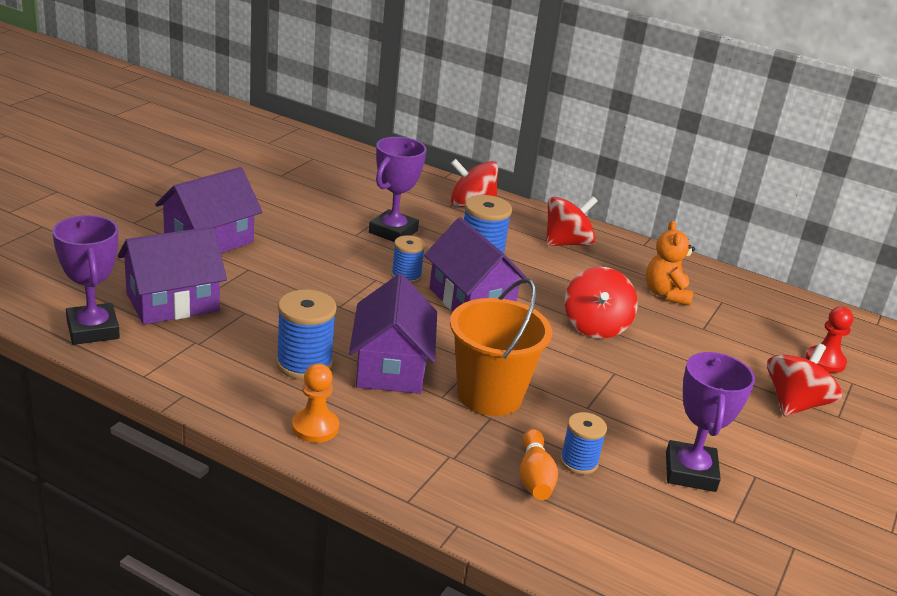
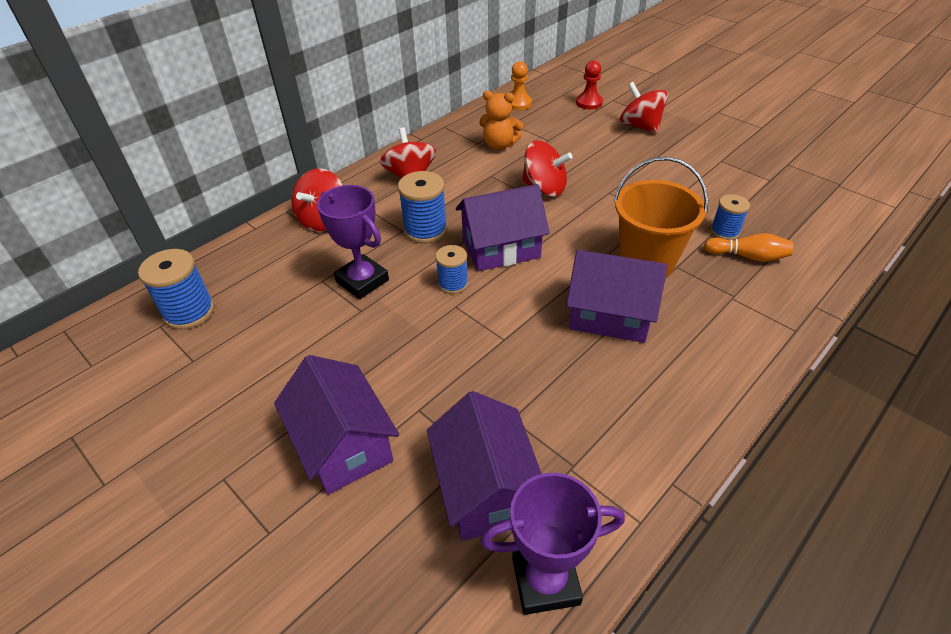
camera: 70 degrees left, 15 degrees up
(304, 364) = (609, 376): blue spool -> blue spool (189, 312)
(315, 427) = (710, 378): orange pawn -> orange pawn (518, 103)
(690, 472) = (724, 185): purple trophy -> none

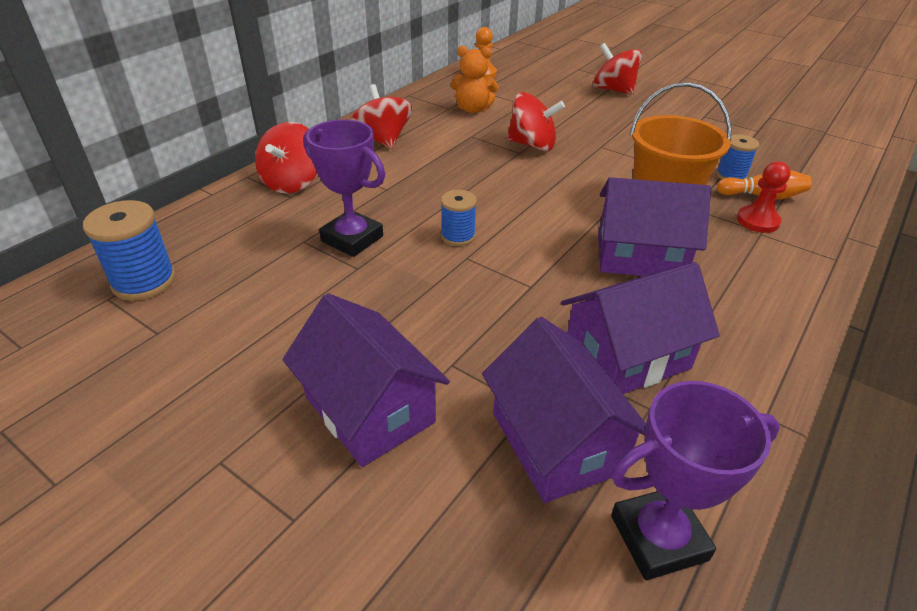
camera: 10 degrees left, 5 degrees down
(425, 230) = (413, 187): blue spool -> none
(501, 248) = (502, 200): purple house -> purple house (627, 357)
(589, 103) = (555, 72): red pawn -> red pawn (757, 221)

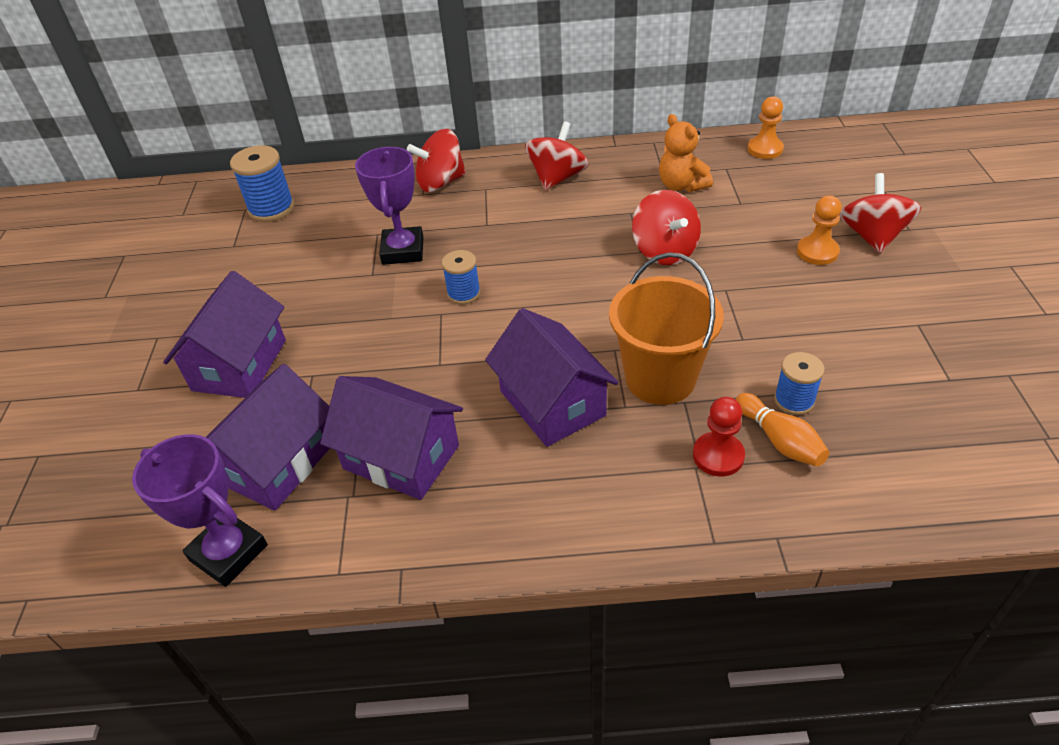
camera: 55 degrees right, 5 degrees up
(605, 108) = (817, 252): none -> orange pawn

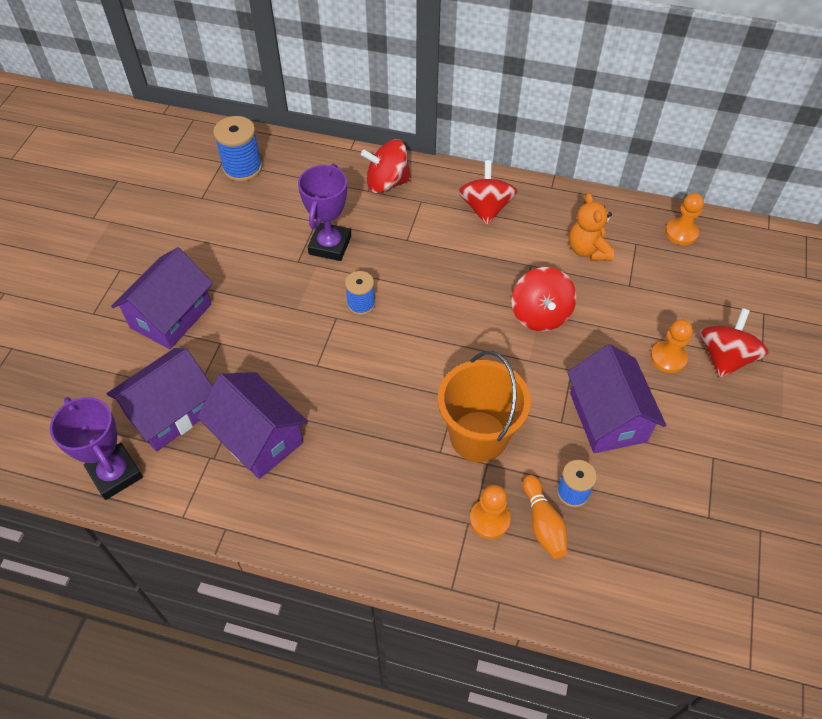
camera: 15 degrees right, 10 degrees up
(552, 403) = (386, 430): purple house -> purple house (608, 417)
(557, 178) = (485, 208): red spinning top -> red spinning top turned 45 degrees counterclockwise
(718, 456) = (489, 519): red pawn -> orange pawn

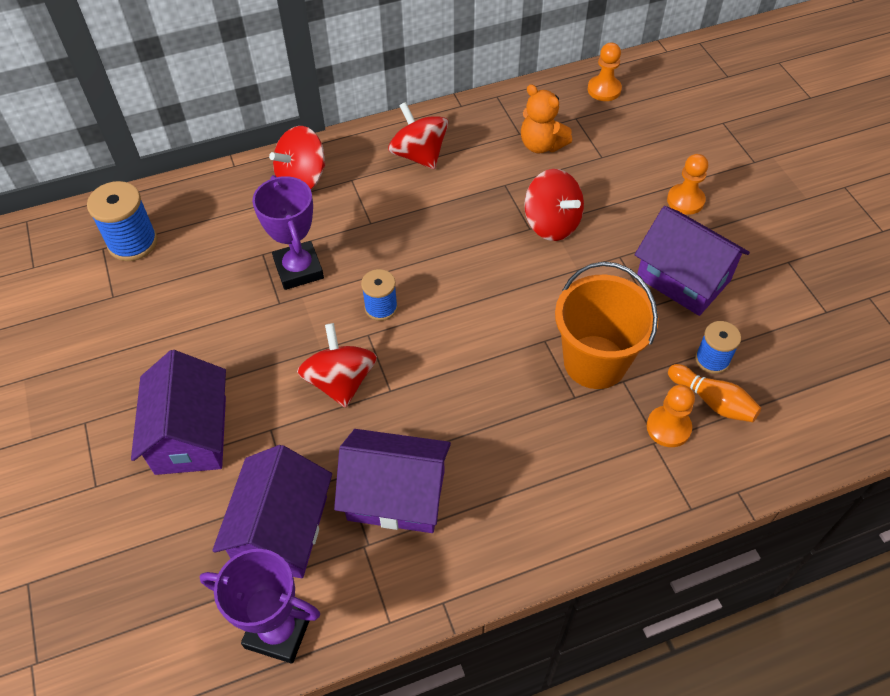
camera: 35 degrees left, 0 degrees up
(724, 357) = (726, 175): red spinning top -> red spinning top (340, 381)

